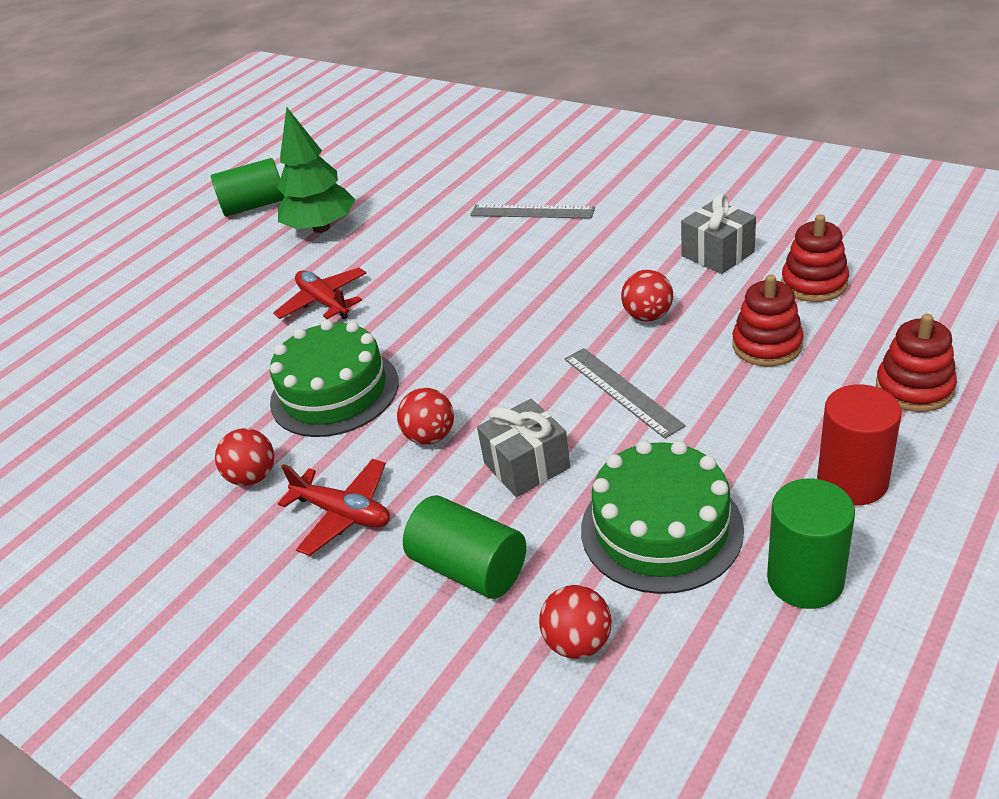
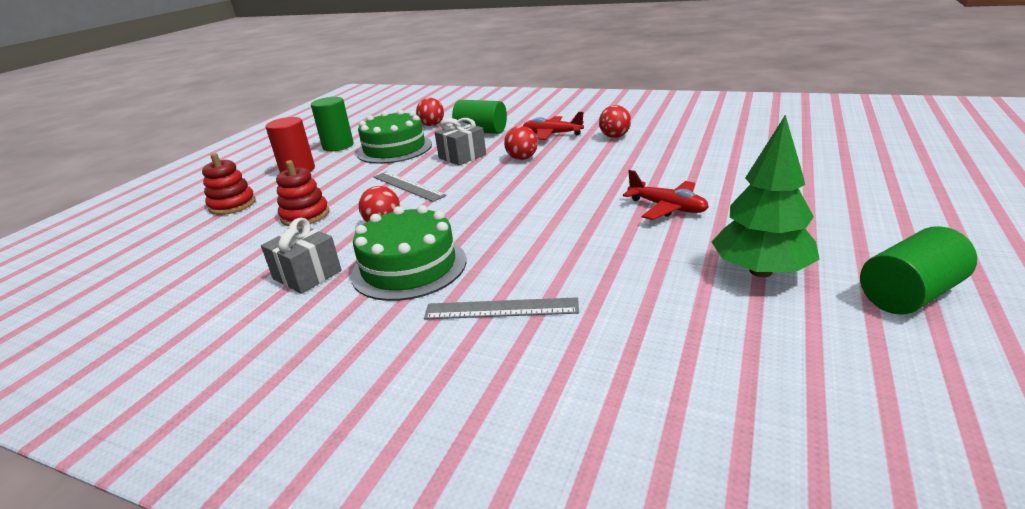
camera: 165 degrees right, 10 degrees down
(334, 392) = (600, 166): green cake -> green cake (409, 267)
(814, 284) = (242, 257): red stacking toy -> none

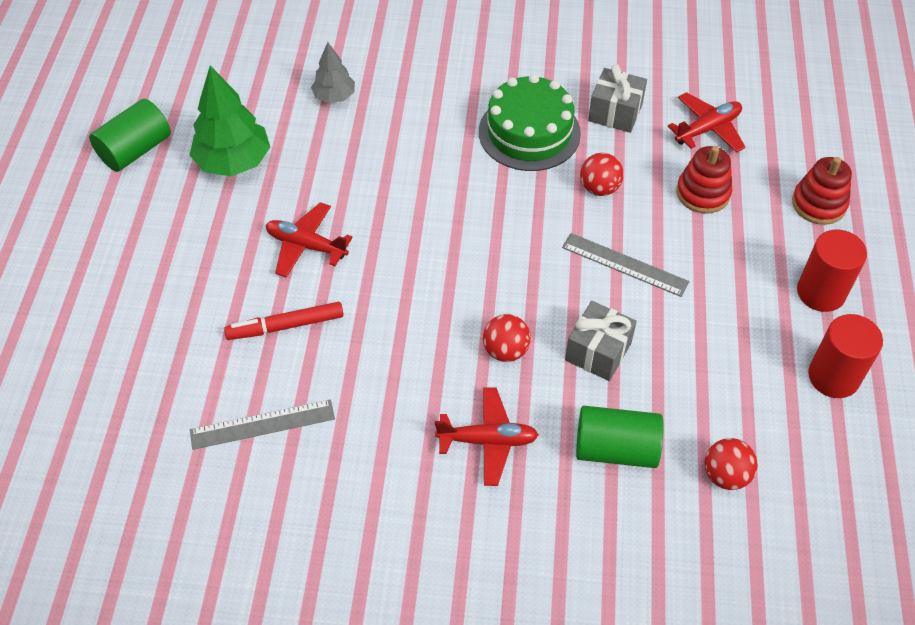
camera: 160 degrees right, 25 degrees up
(241, 254) = (708, 129): none -> red plane
(338, 146) = (833, 376): green cylinder -> red cylinder
(394, 149) = (724, 371): green cake -> none
(501, 309) = (429, 100): grey ruler -> grey ruler (262, 424)
(614, 136) = (385, 435): red ball -> none
(627, 327) = (334, 96): none -> grey tree
(684, 172) = (285, 326): none -> red marker

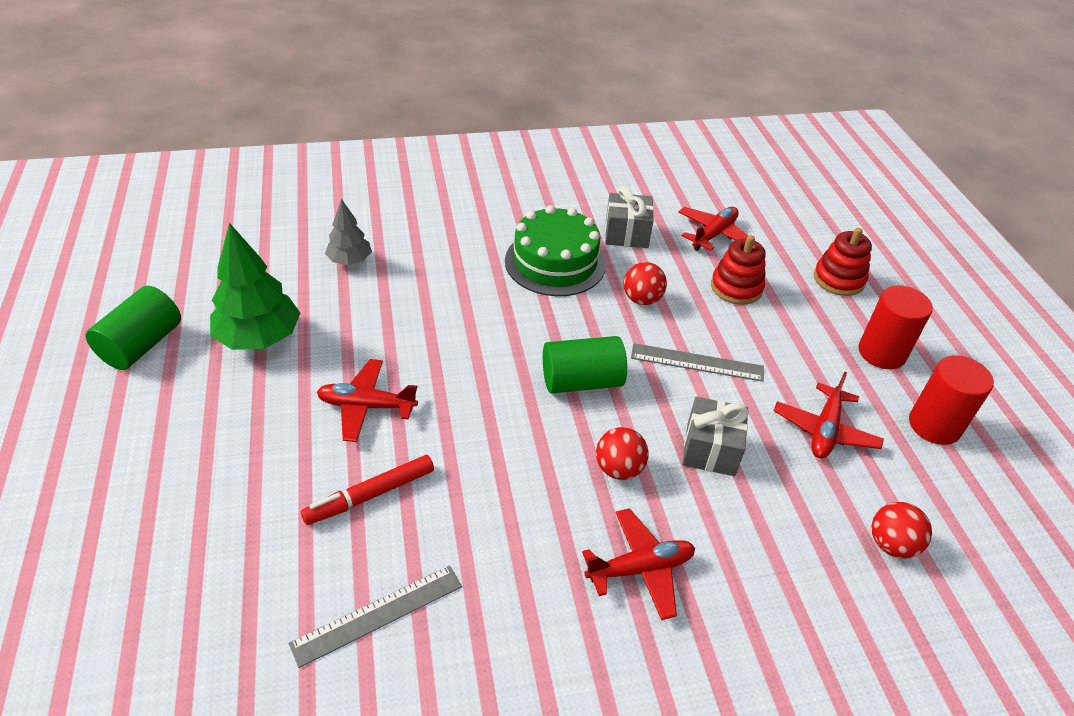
camera: 20 degrees left, 10 degrees down
(616, 449) = (774, 544): green cylinder -> green cylinder (581, 381)
(718, 357) = (824, 430): none -> red plane

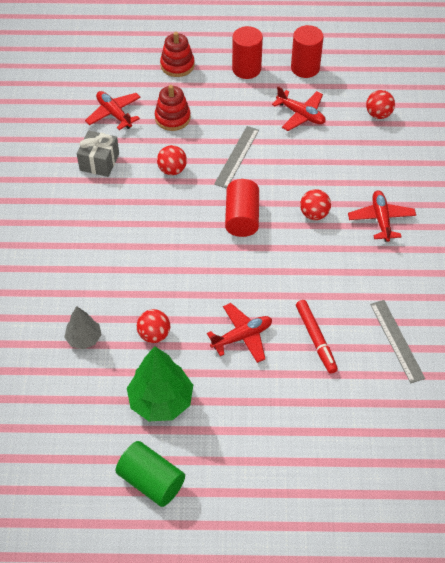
camera: 75 degrees left, 10 degrees up
(361, 318) = (154, 334): none -> red ball
(366, 406) = (242, 336): red plane -> red plane turned 135 degrees counterclockwise
(555, 262) = (120, 210): green cake -> none
(581, 381) = (242, 218): green cylinder -> red cylinder
(710, 450) = (306, 169): grey gift -> none

